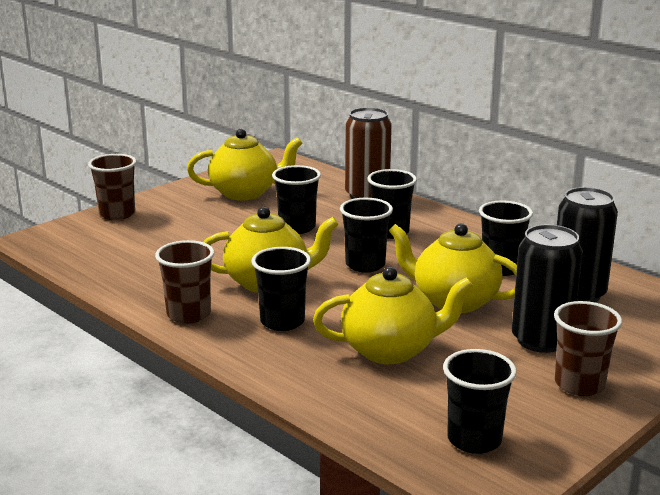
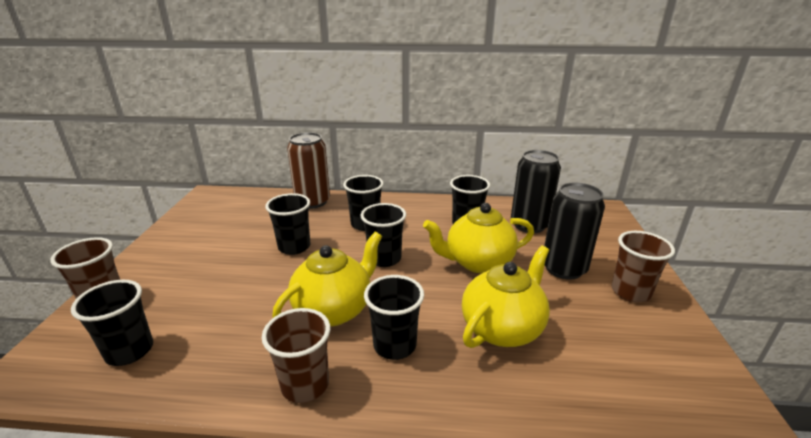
camera: 40 degrees left, 5 degrees up
(245, 193) = (214, 232): yellow teapot -> none
(474, 440) = (663, 381): black cup -> black cup (129, 351)

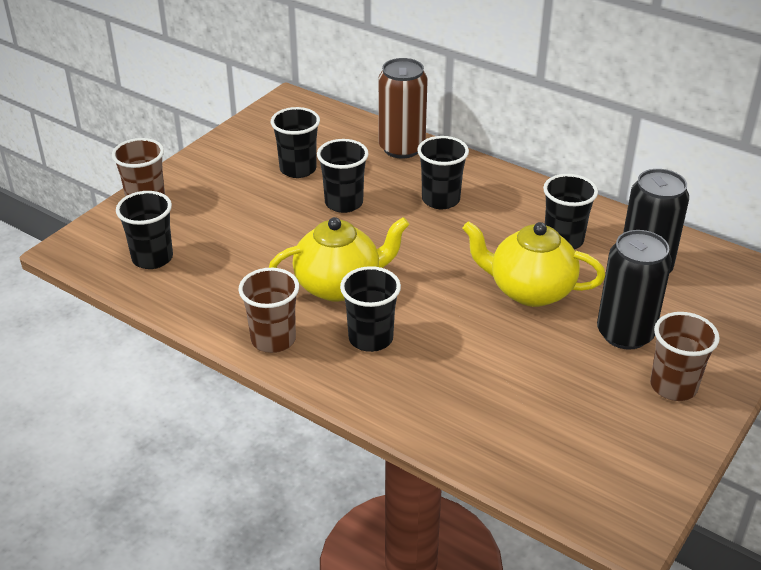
camera: 30 degrees right, 10 degrees up
(384, 259) = (429, 250): black cup -> black cup (298, 169)
(502, 328) = (487, 364): yellow teapot -> none

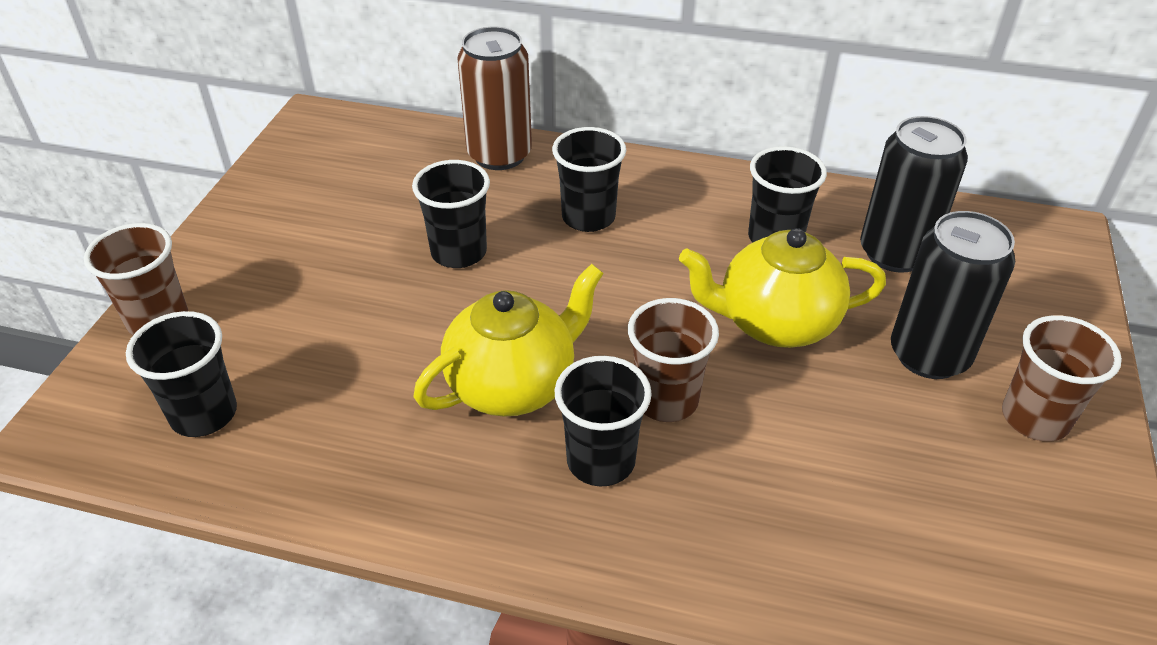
camera: 20 degrees left, 5 degrees up
(273, 340) = (456, 506): brown cup -> brown cup (666, 400)
(298, 169) = (370, 216): black cup -> none

